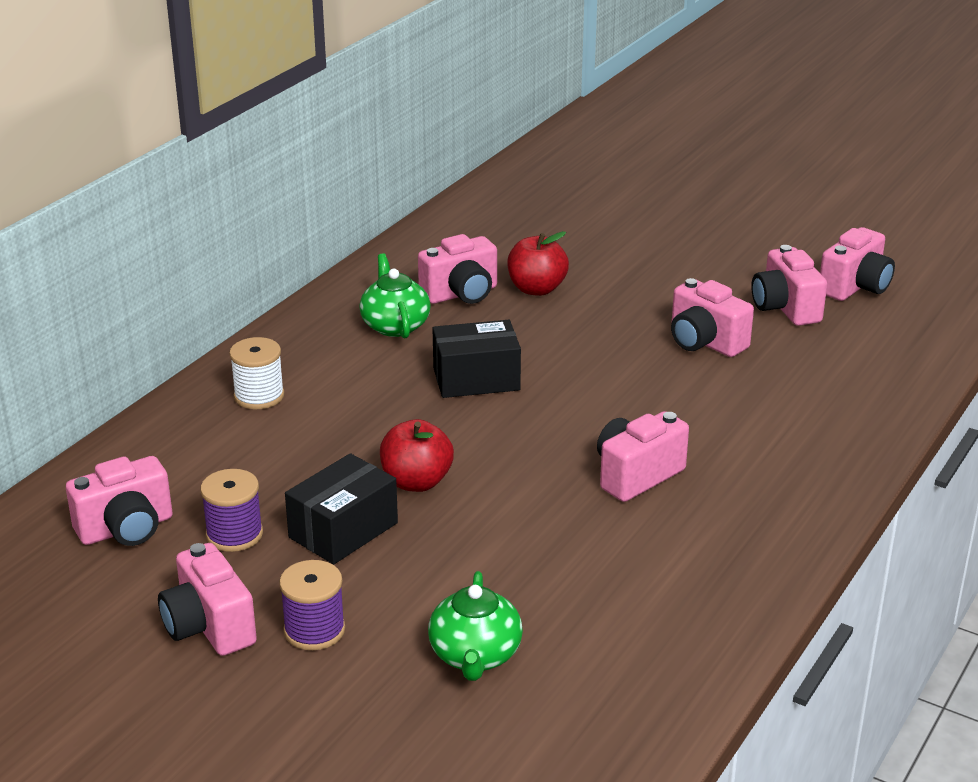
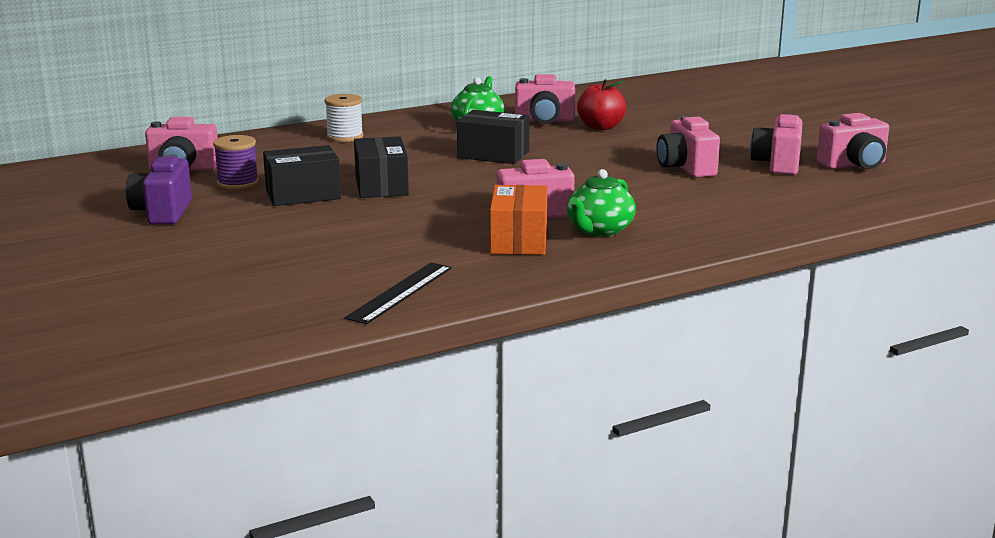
camera: 30 degrees right, 10 degrees down
(209, 627) = (162, 212): pink camera -> purple camera
(314, 630) = (218, 227): purple spool -> none
(416, 482) = (381, 186): red apple -> black box
(475, 656) = (294, 259): green teapot -> green teapot (599, 230)
(656, 669) = (400, 292): none -> black ruler
(676, 531) = (519, 241): none -> orange box

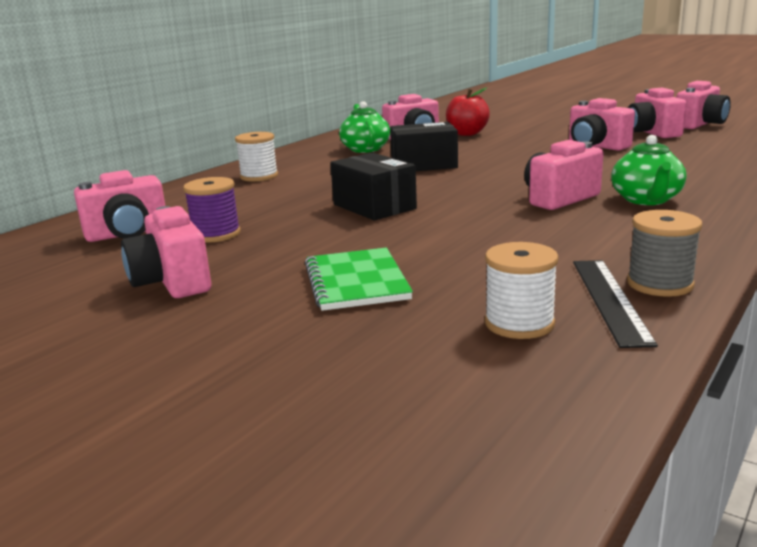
camera: 25 degrees left, 0 degrees up
(162, 212) = (172, 282): purple camera -> pink camera
(270, 240) = (356, 282): none -> green notebook
(303, 195) = (308, 230): black box -> none
(317, 291) = (519, 323): none -> white spool
(454, 292) = (659, 284): none -> grey spool
(519, 241) = (602, 223): orange box -> none

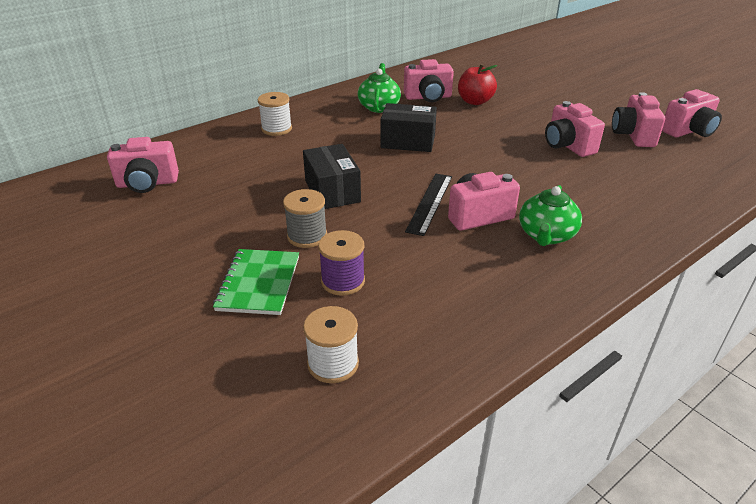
camera: 15 degrees right, 15 degrees up
(172, 282) = (143, 250): pink camera -> none
(216, 234) = (203, 199): purple spool -> purple spool (343, 281)
(610, 299) = (415, 355): black ruler -> black ruler (430, 203)
(659, 284) = (466, 348): grey spool -> grey spool (307, 236)

